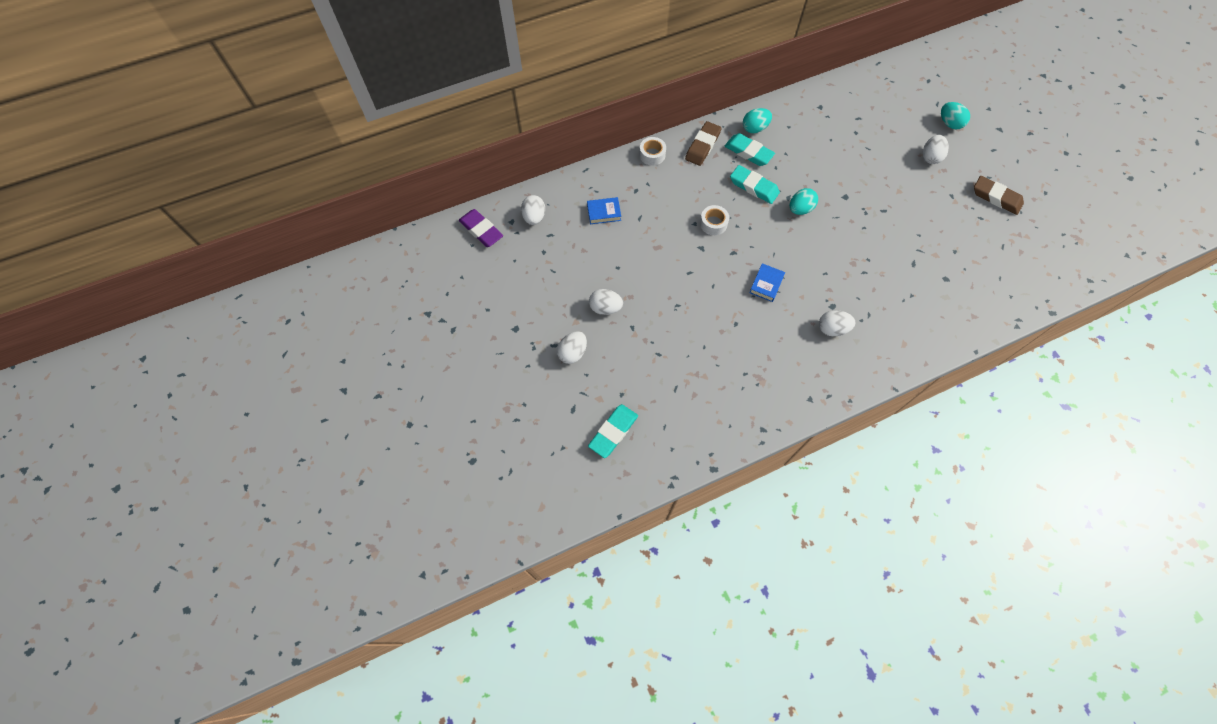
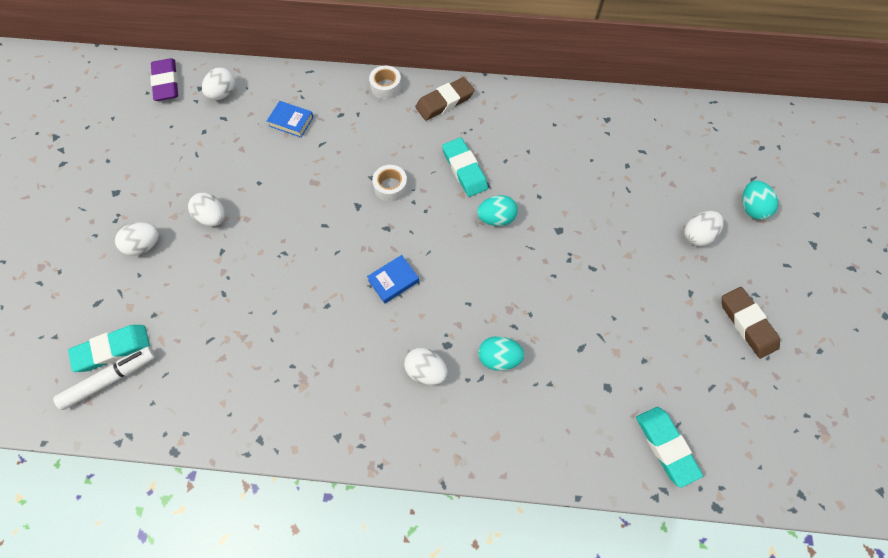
camera: 30 degrees right, 0 degrees up
(629, 451) = (110, 379): none -> white marker
(748, 152) = (488, 131): turquoise eraser -> turquoise eraser (666, 446)
(754, 128) = (515, 109): turquoise egg -> turquoise egg (499, 358)

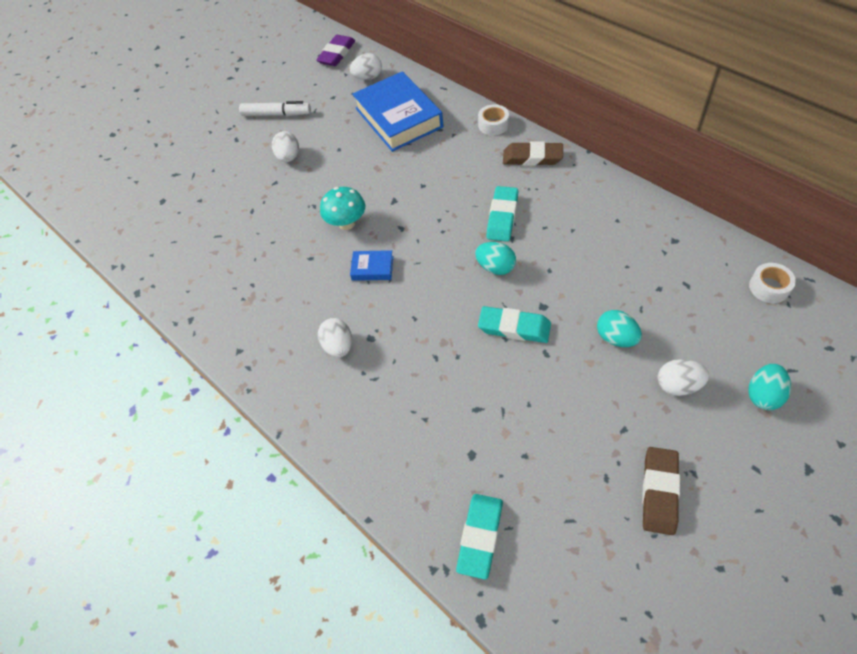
camera: 45 degrees right, 10 degrees down
(110, 379) = (142, 225): white marker -> white marker (276, 114)
(113, 349) = (159, 208): turquoise eraser -> turquoise eraser (514, 327)
(145, 245) = (232, 153): white egg -> none
(291, 121) = (398, 118): blue book -> blue book, size x2.31
(332, 252) = (347, 223): none -> turquoise mushroom
(390, 187) = (431, 200): white tape -> white tape (769, 287)
(499, 358) = (401, 372): turquoise egg -> turquoise egg (616, 338)

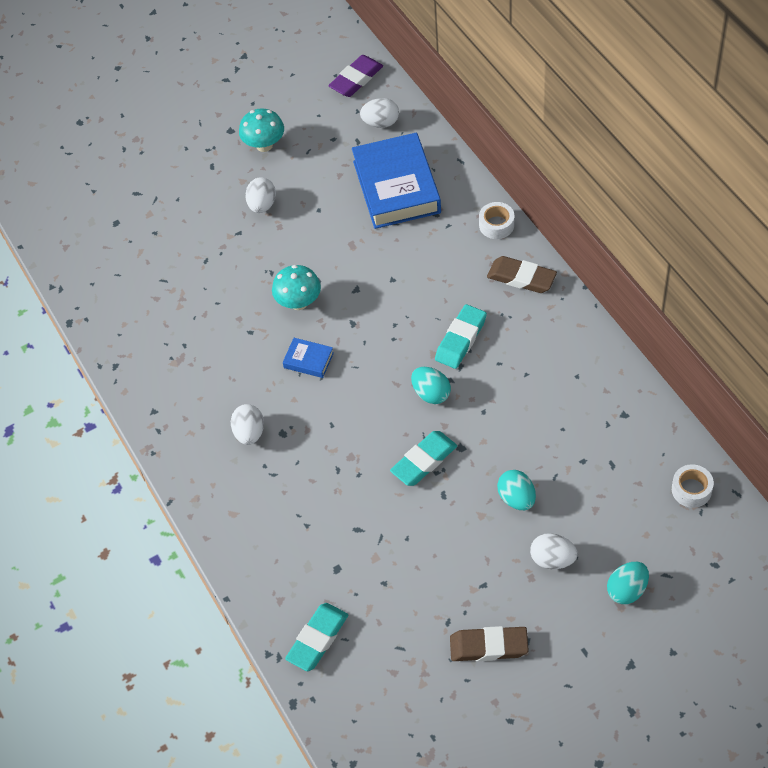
camera: 15 degrees right, 0 degrees up
(276, 114) = (264, 145): white marker -> turquoise mushroom
(514, 327) = (424, 461): turquoise eraser -> turquoise eraser turned 75 degrees counterclockwise
(659, 492) = (488, 646): brown eraser -> brown eraser turned 60 degrees clockwise

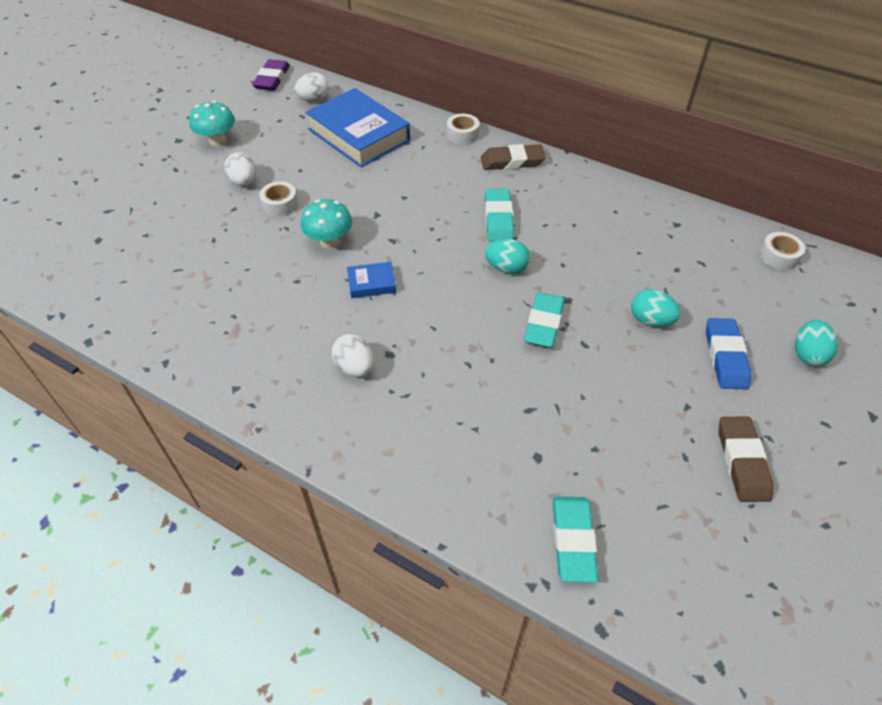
camera: 35 degrees left, 5 degrees down
(280, 244) = (280, 204): none -> white tape
(488, 646) = (742, 461): brown eraser -> brown eraser turned 60 degrees counterclockwise
(552, 559) = (725, 357): white egg -> blue eraser

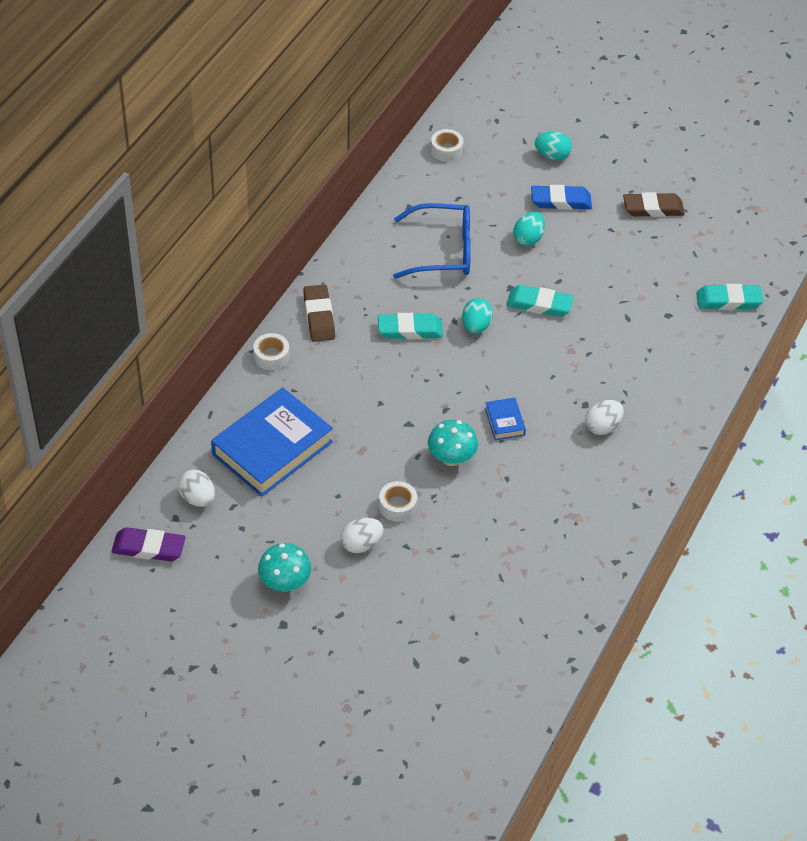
camera: 95 degrees left, 0 degrees up
(615, 247) = (443, 251): none -> blue glasses

